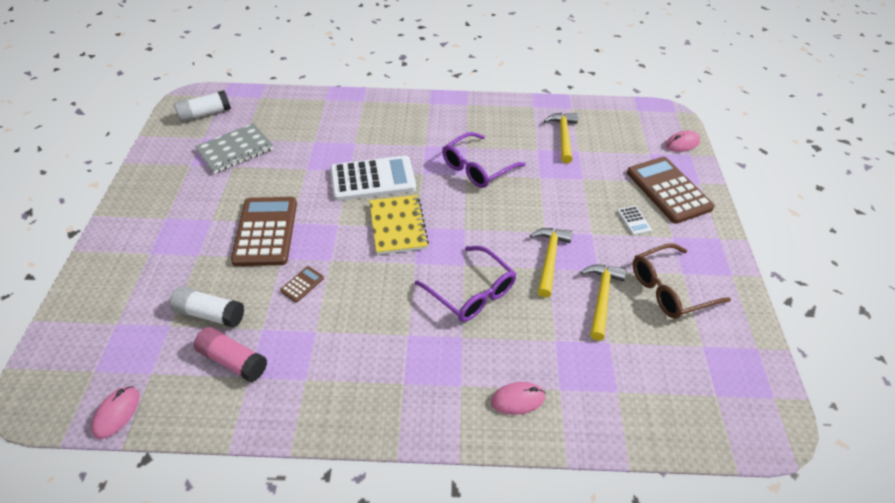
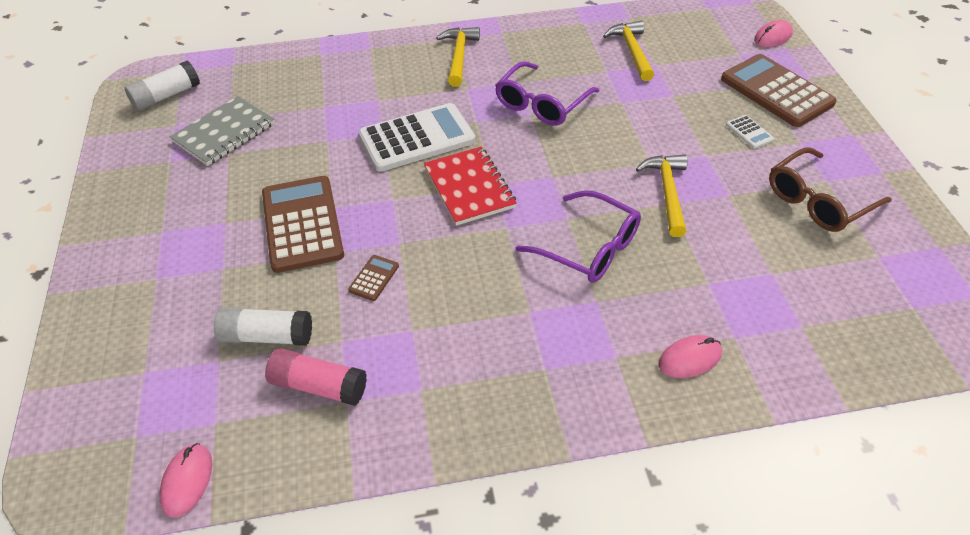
camera: 10 degrees left, 0 degrees up
(398, 226) = (469, 188): yellow notebook -> red notebook
(601, 298) = (744, 225): yellow hammer -> yellow hammer (459, 56)

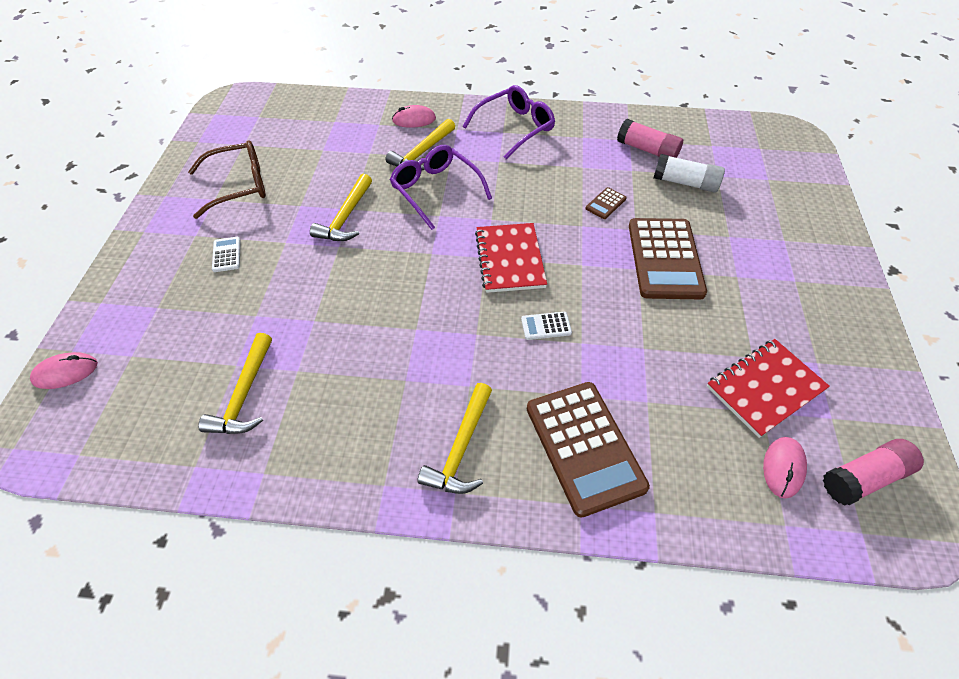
camera: 165 degrees left, 5 degrees up
(166, 96) = (864, 478): white glue stick -> pink glue stick
(187, 481) = (721, 124): pink mouse -> pink mouse (783, 468)
(224, 133) = (765, 388): grey notebook -> red notebook
(417, 138) = (546, 326): white calculator -> white calculator, size x0.42
(542, 104) = (397, 339): purple glasses -> purple glasses (515, 128)
(639, 299) = (422, 153): none -> yellow hammer
(776, 91) = (152, 293): brown calculator -> brown calculator (584, 447)

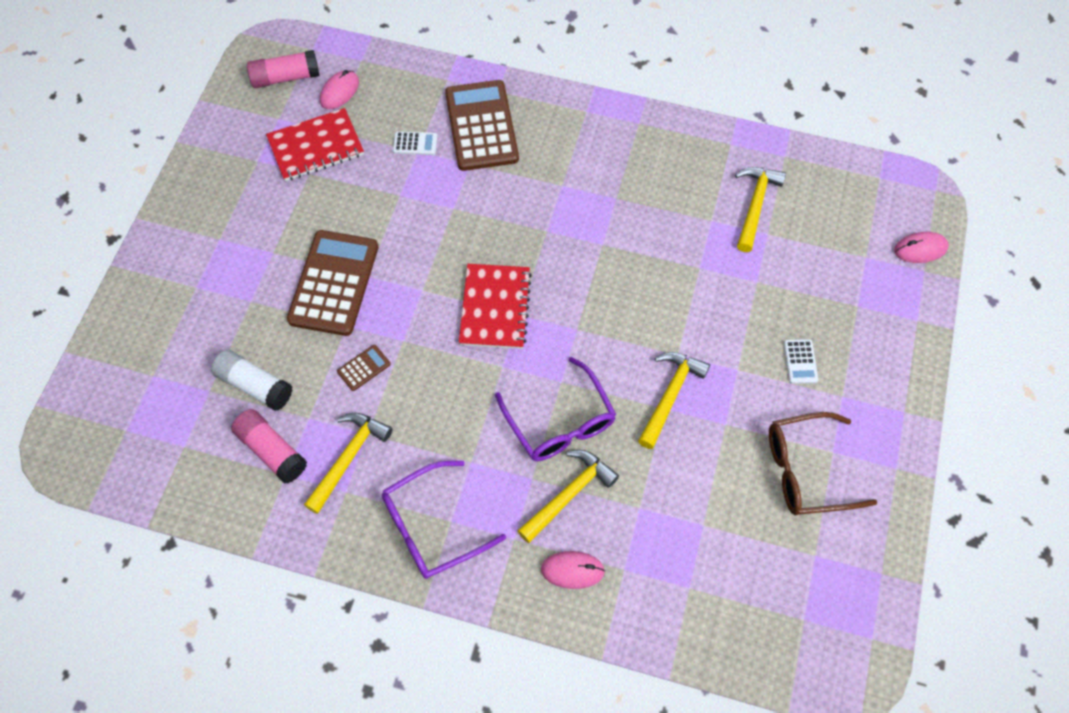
camera: 170 degrees left, 10 degrees up
(461, 448) = (577, 139): yellow hammer -> yellow hammer (348, 458)
(546, 326) = (480, 228): white calculator -> white calculator (415, 144)

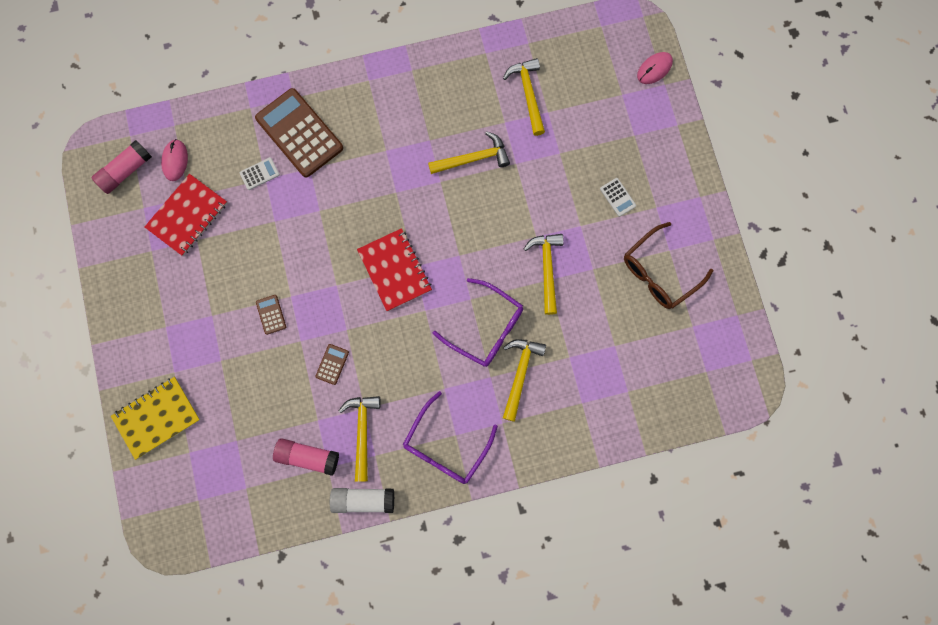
camera: 30 degrees left, 15 degrees up
(146, 322) = (157, 418): none -> yellow notebook
(255, 385) = (265, 419): white glue stick -> white glue stick (363, 500)
(334, 283) = (271, 314): brown calculator -> brown calculator, size x0.42
(572, 570) = (550, 422): pink mouse -> none
(653, 239) = (473, 159): none -> yellow hammer

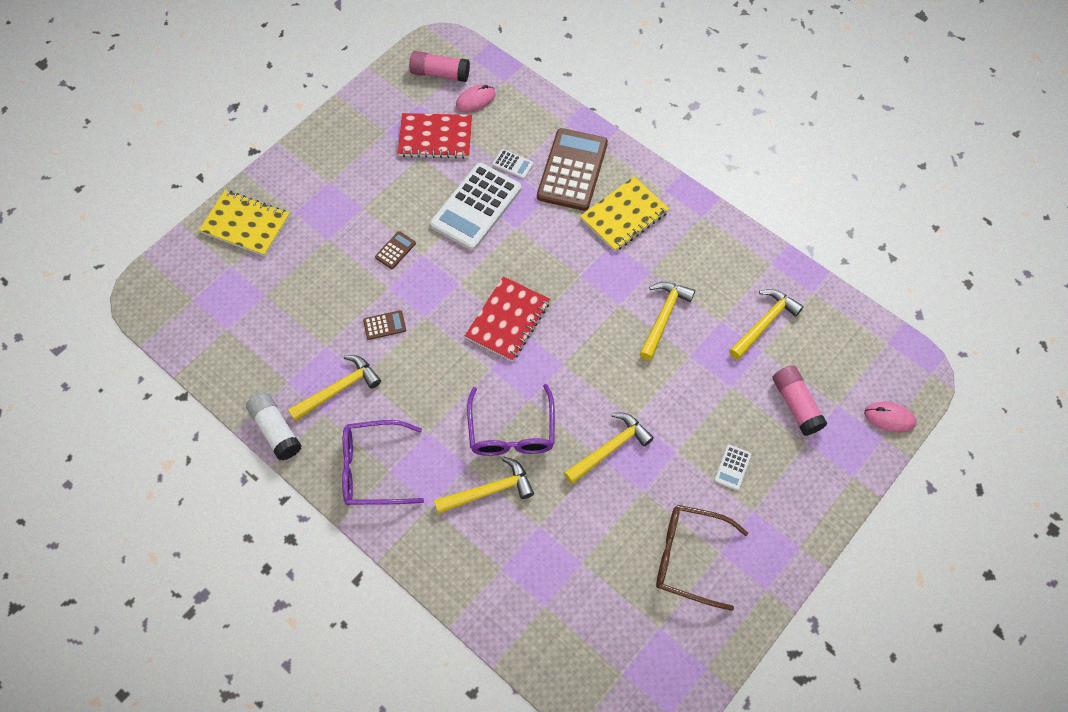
camera: 55 degrees right, 15 degrees down
(278, 227) = (476, 207): none -> white calculator
(308, 457) = (287, 359): pink glue stick -> pink glue stick (796, 405)
(369, 125) = (624, 215): none -> yellow notebook
(473, 159) = (663, 317): yellow hammer -> yellow hammer turned 105 degrees counterclockwise

